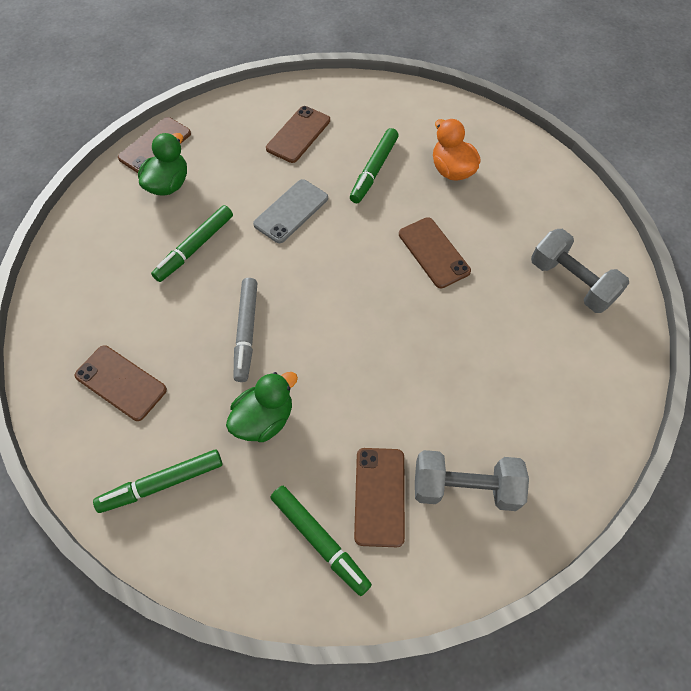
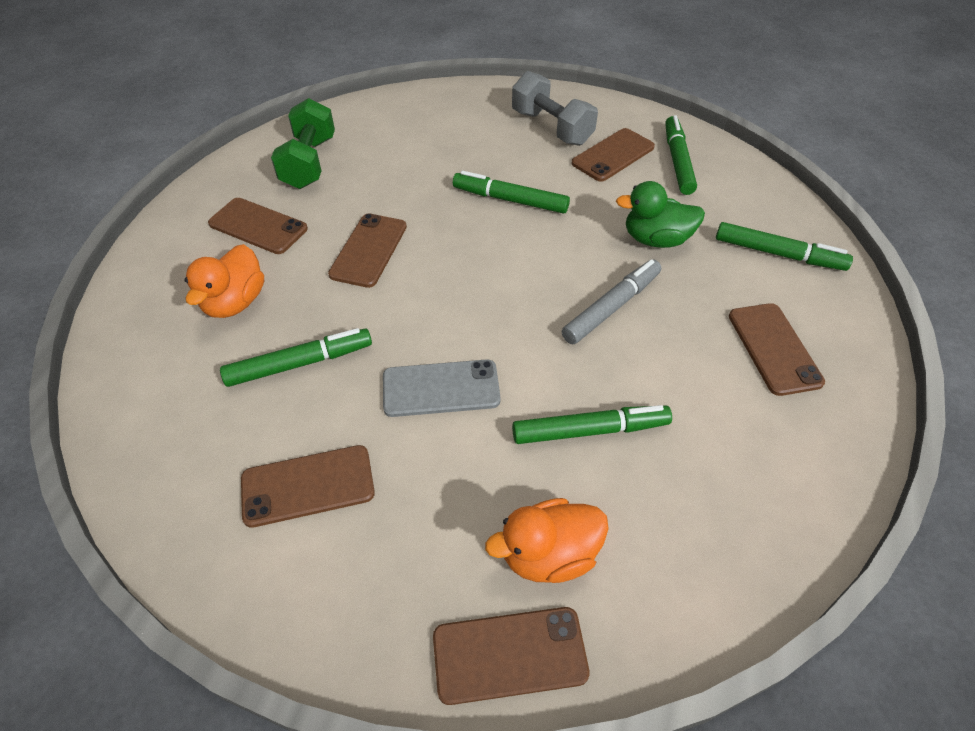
camera: 135 degrees left, 10 degrees down
(168, 184) = (548, 554): green duck -> orange duck
(401, 368) = (510, 200): none -> green marker
(517, 215) = (258, 226): none -> brown phone
(571, 282) = (309, 163): grey dumbbell -> green dumbbell

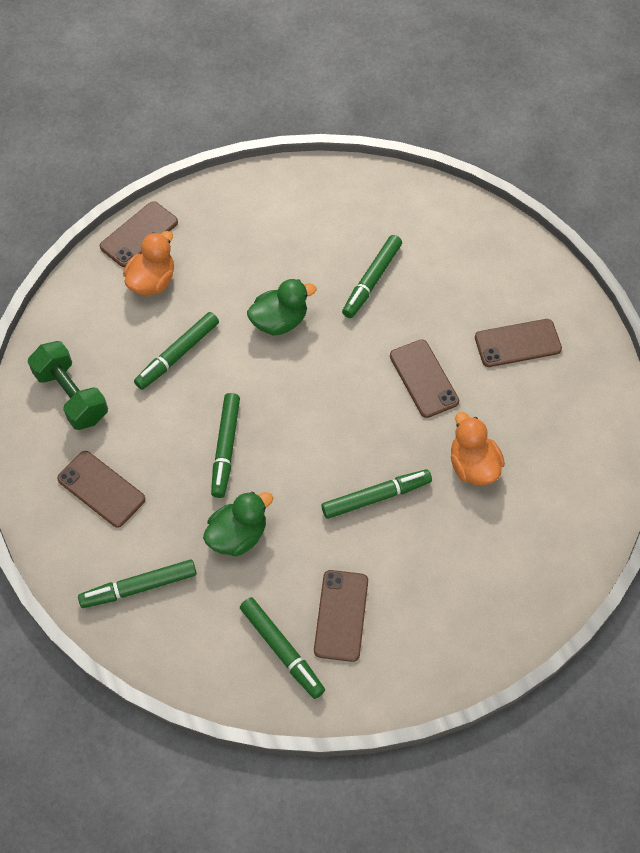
camera: 140 degrees right, 10 degrees up
(235, 302) = (455, 286): orange duck -> orange duck (473, 465)
(308, 485) = (294, 232): brown phone -> none
(309, 163) = (561, 421): green dumbbell -> green dumbbell (71, 396)
(441, 388) = (279, 321): grey phone -> green duck
(551, 128) = (422, 614): grey dumbbell -> none
(611, 307) = (226, 448): grey marker -> green marker

